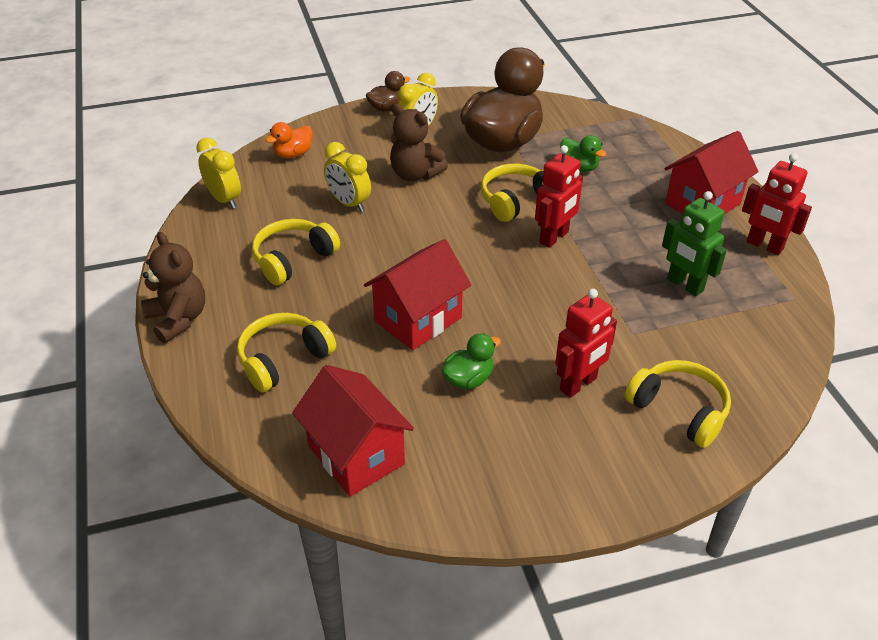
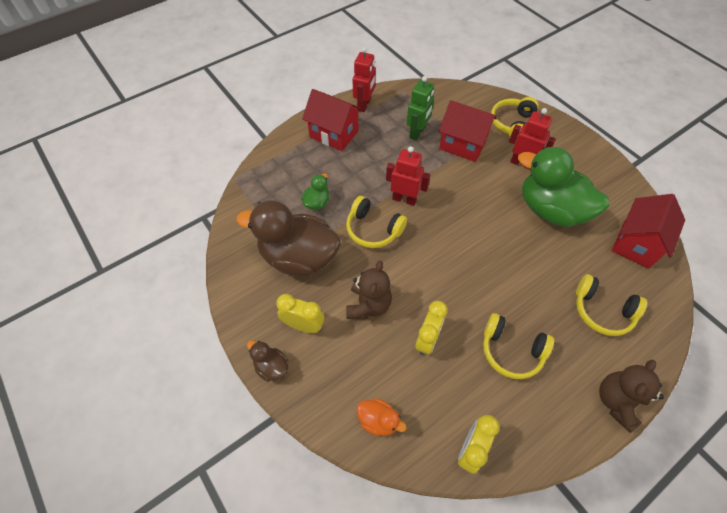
camera: 110 degrees left, 15 degrees up
(418, 319) = (521, 249): red house -> red house (462, 144)
(468, 379) = (550, 210): green duck -> green duck, size x2.29

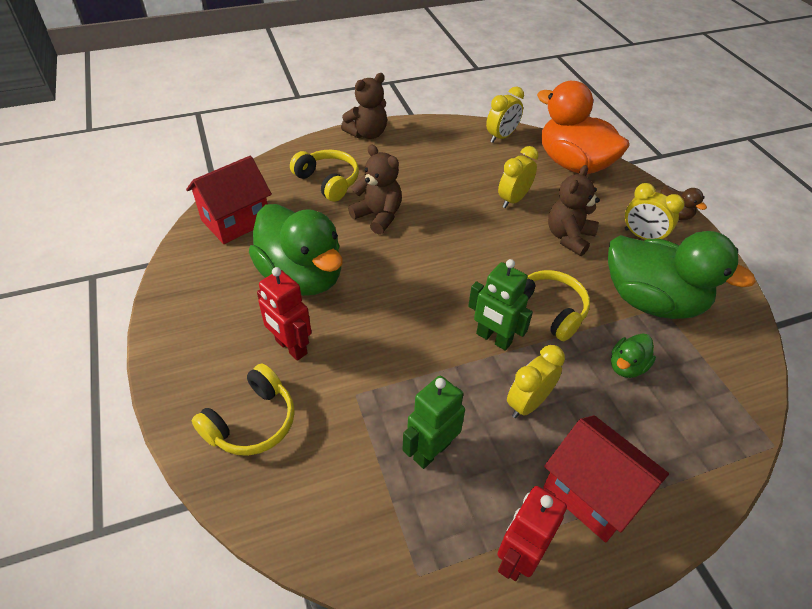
camera: 165 degrees left, 10 degrees down
(298, 257) = (651, 301): brown duck -> green duck
(373, 166) = (528, 403): none -> yellow clock
(378, 420) = (573, 164): orange duck -> orange duck, size x2.29
(404, 199) = (493, 339): red robot -> green robot
(462, 144) = (363, 404): red house -> none
(511, 351) = (436, 176): yellow headphones -> none
(534, 282) = (378, 216): none -> brown teddy bear

